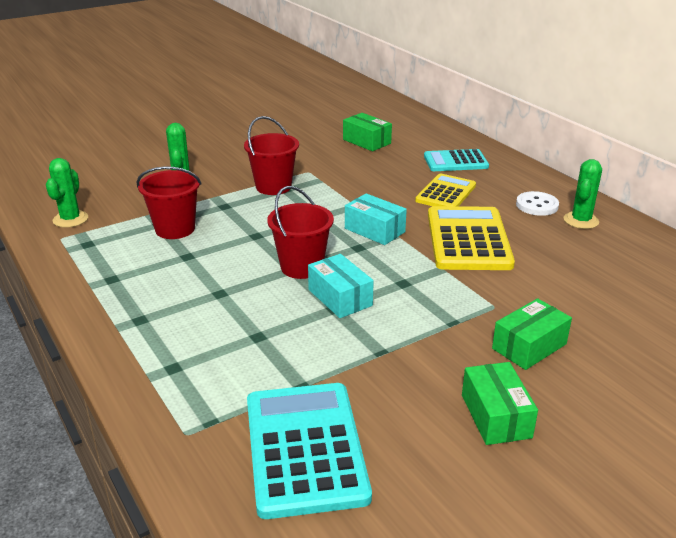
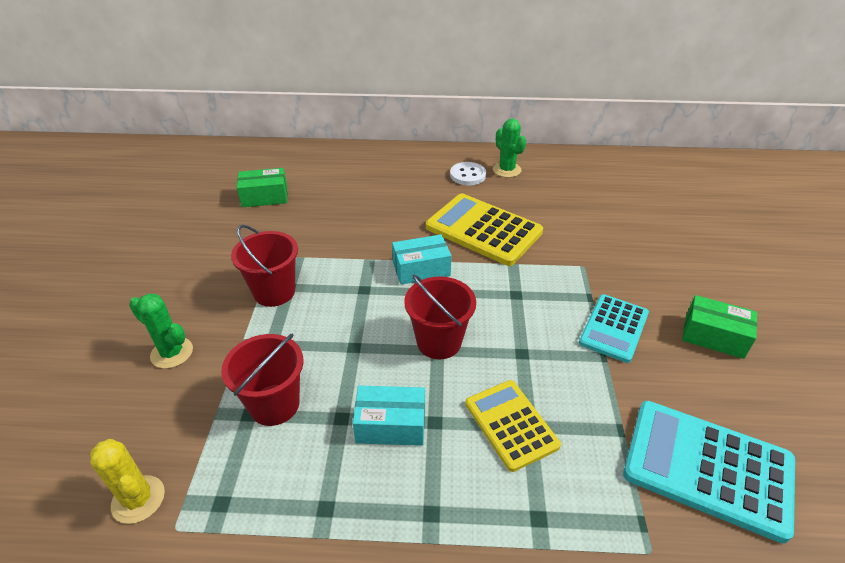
camera: 55 degrees left, 10 degrees up
(70, 219) = (138, 499): green cactus -> yellow cactus
(340, 297) = (508, 341): turquoise box -> turquoise box (391, 425)
(446, 193) = (404, 204): yellow calculator -> yellow calculator (511, 424)
(455, 161) = (360, 173): turquoise calculator -> turquoise calculator (614, 328)
(529, 346) = (642, 277): green box -> none

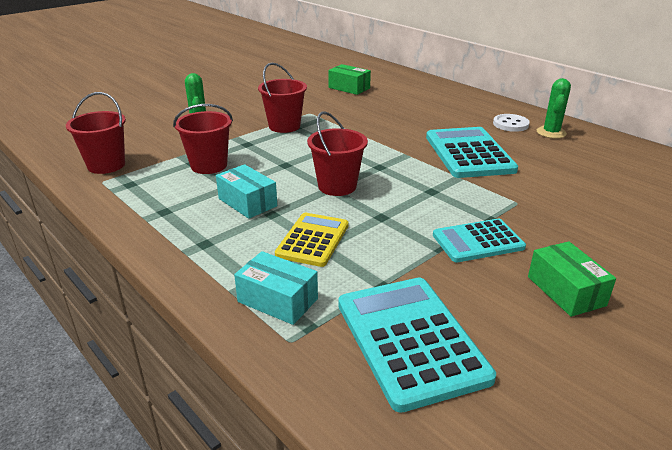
camera: 45 degrees right, 10 degrees down
(138, 499) = (106, 165): yellow cactus -> red bucket
(421, 269) = (387, 152): turquoise box -> turquoise box (277, 300)
(483, 230) = (469, 153): yellow calculator -> turquoise calculator

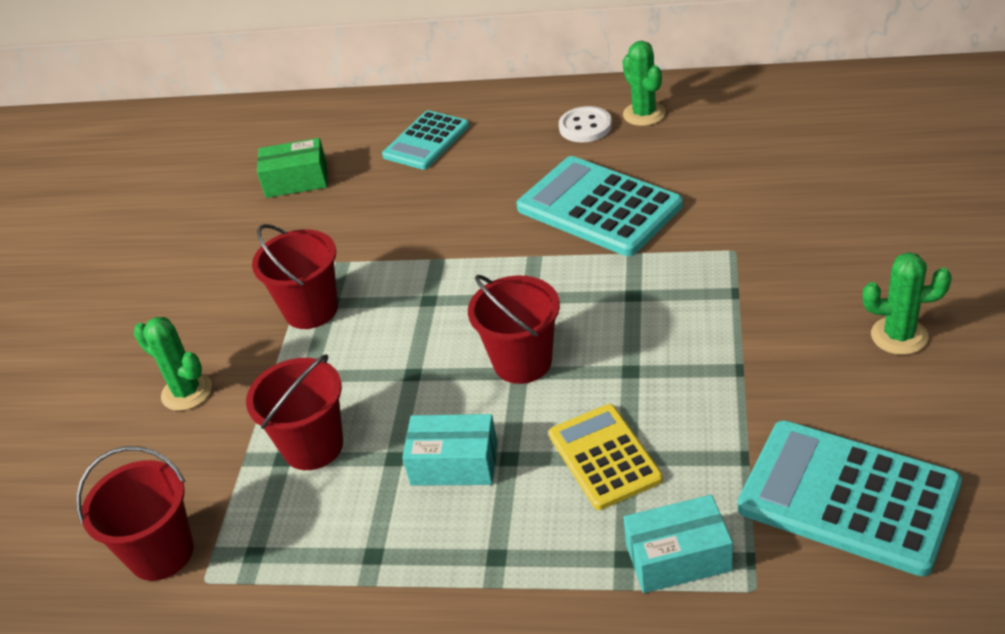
camera: 35 degrees left, 10 degrees up
(478, 241) = (761, 332): turquoise calculator -> turquoise calculator (426, 141)
(566, 291) = (899, 336): green box -> green cactus

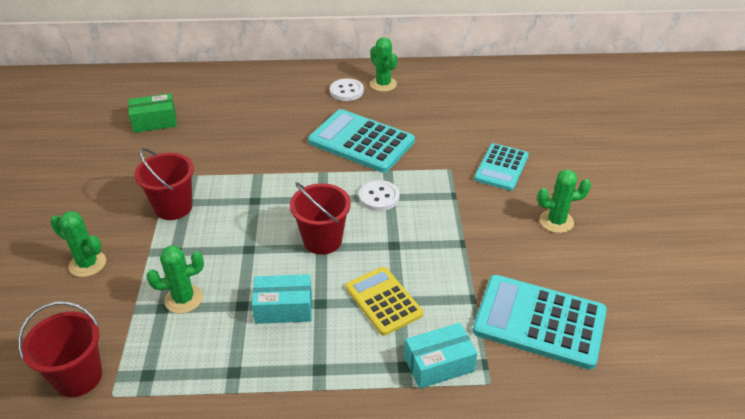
camera: 15 degrees left, 0 degrees up
(313, 446) = (183, 299): red bucket -> green cactus
(426, 141) = (242, 98): turquoise calculator -> turquoise calculator (501, 167)
(616, 295) = (379, 197): none -> white button

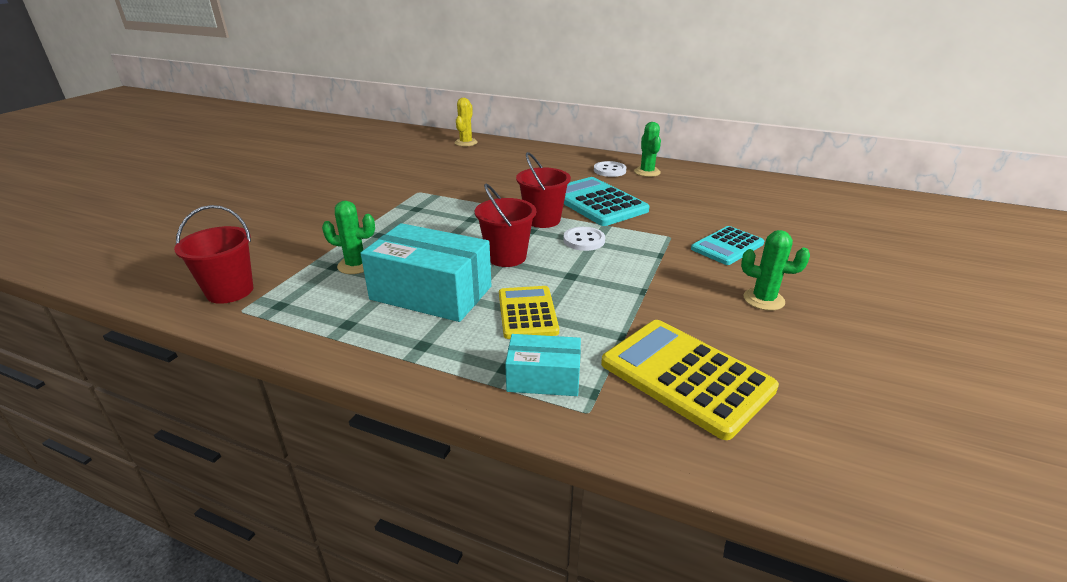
camera: 25 degrees right, 10 degrees down
(87, 264) = (308, 227): green cactus -> none
(155, 121) = (437, 161): green box -> none
(166, 83) = (466, 143): none -> yellow cactus
(173, 207) = (403, 209): red bucket -> red bucket (543, 220)
(283, 308) = (431, 293): turquoise box -> turquoise box, size x1.80
(539, 321) = (686, 376): turquoise calculator -> yellow calculator

